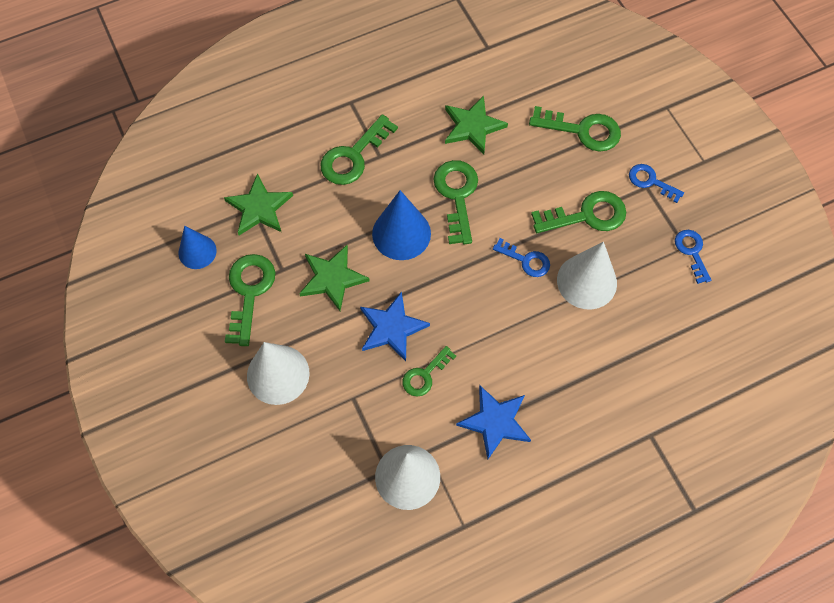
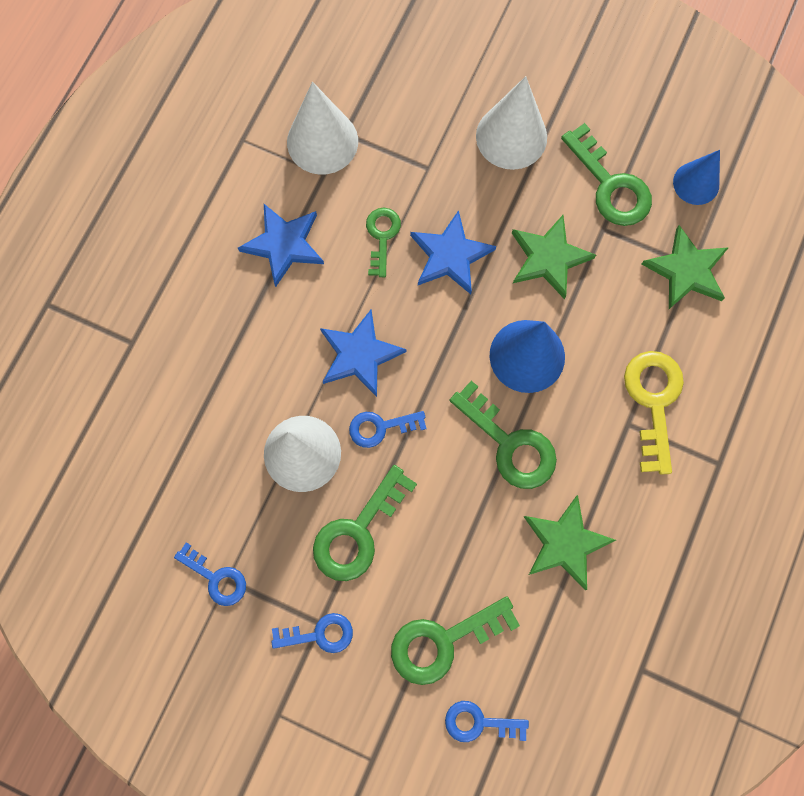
camera: 140 degrees right, 10 degrees up
(353, 156) = (653, 401): green key -> yellow key
(503, 311) = (359, 355): none -> blue star
(594, 84) = (478, 722): none -> blue key

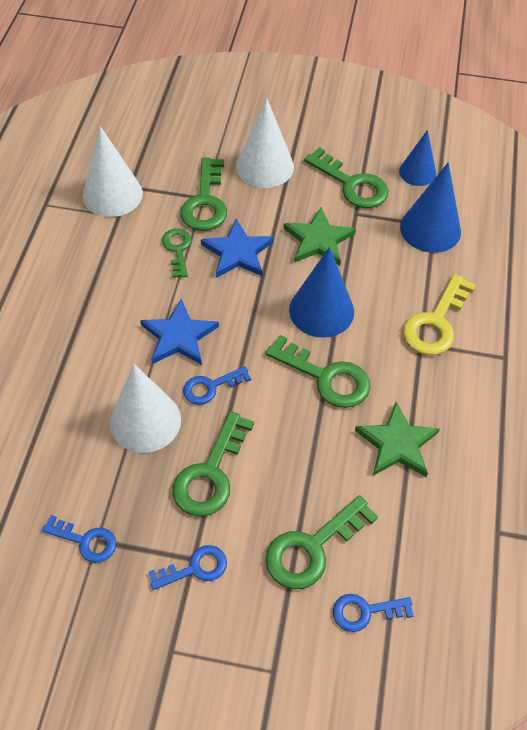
camera: 15 degrees left, 20 degrees down
(284, 244) = (95, 269): blue star -> none
(428, 175) = (205, 202): none -> green key
(653, 401) = (435, 323): yellow key -> yellow key turned 135 degrees counterclockwise
(686, 270) = (430, 229): green star -> blue cone

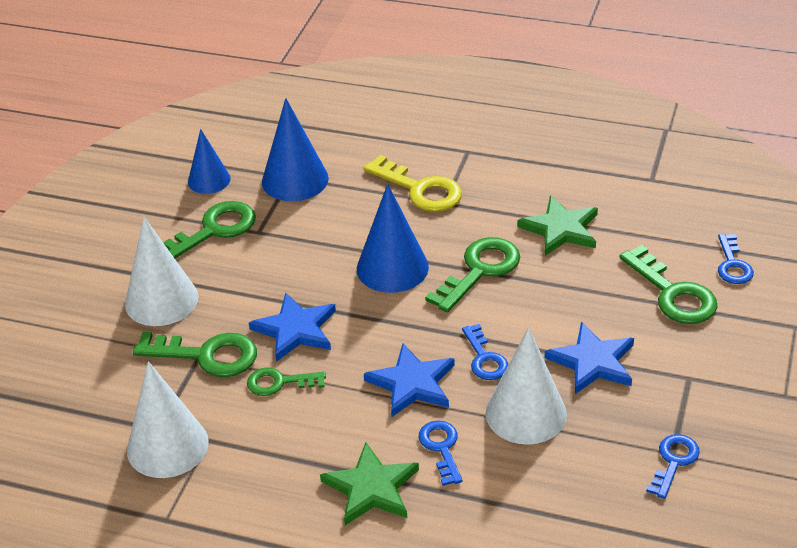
camera: 80 degrees left, 15 degrees down
(195, 568) = (699, 376): blue key -> blue key (441, 448)
(210, 473) = (593, 362): green key -> blue star
(318, 240) = (291, 263): green star -> green star (371, 488)

